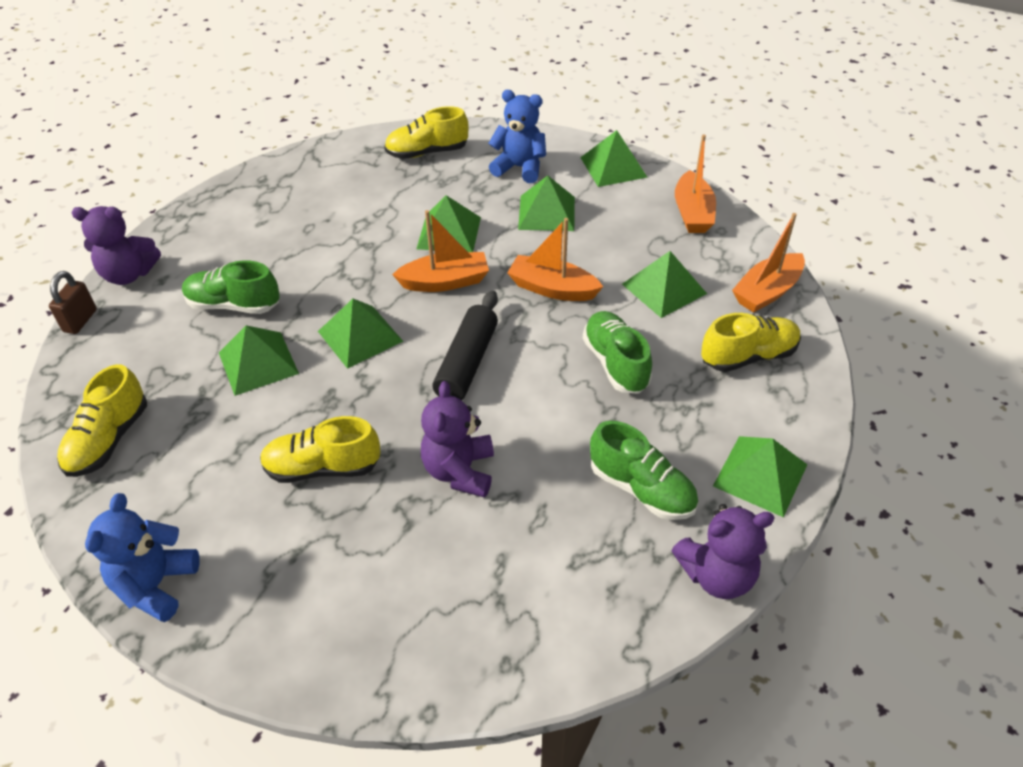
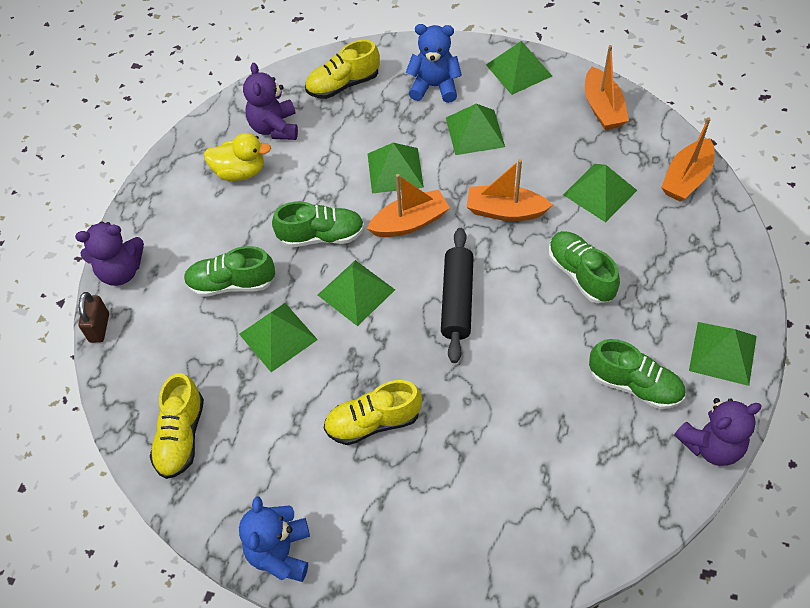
camera: 10 degrees left, 10 degrees up
(290, 209) = (240, 172): none -> yellow duck
(346, 278) = (321, 236): none -> green shoe
(459, 471) = (486, 401): purple teddy bear -> purple teddy bear (274, 127)
(748, 356) = (686, 245): yellow shoe -> none

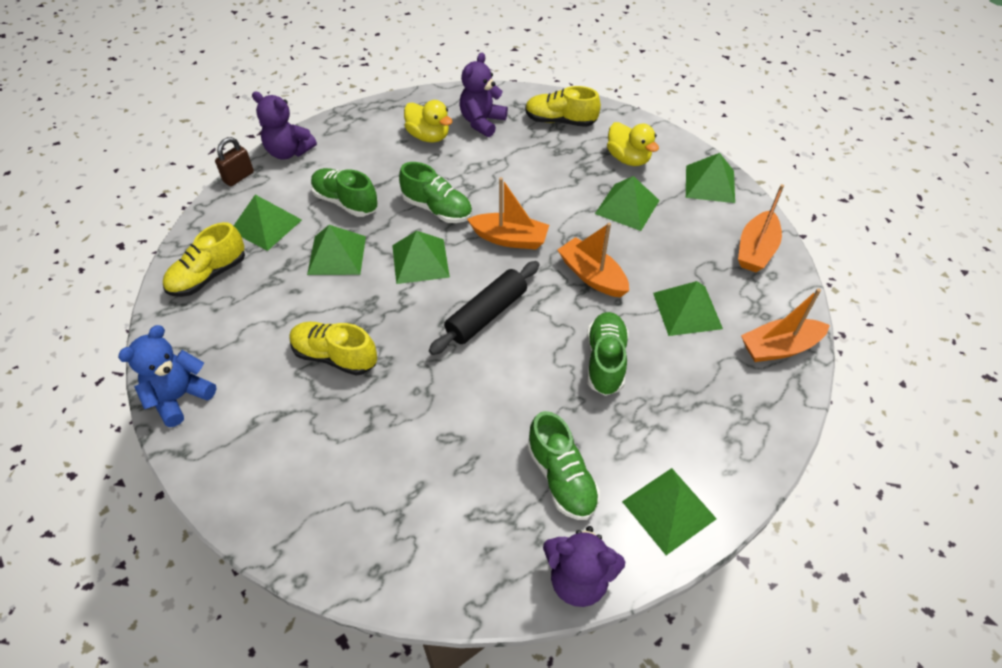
camera: 35 degrees right, 5 degrees down
(395, 170) = (537, 197): green pyramid -> green pyramid (266, 225)
(434, 86) = (628, 159): blue teddy bear -> yellow duck

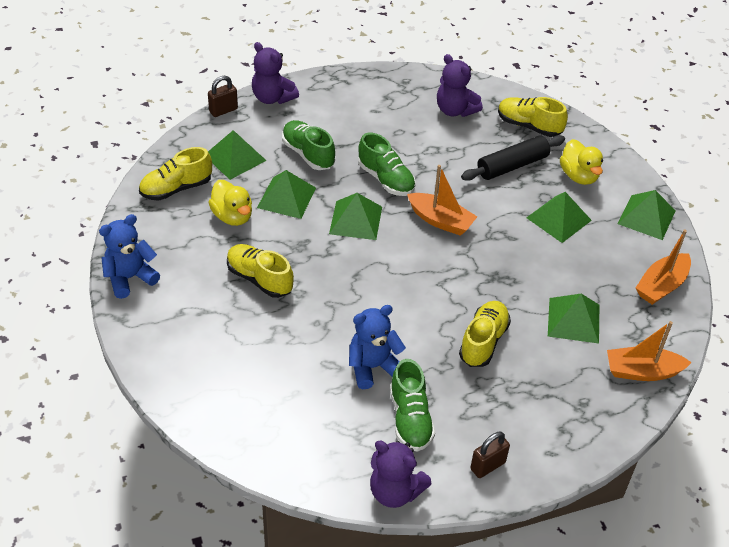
camera: 15 degrees right, 5 degrees down
(428, 136) = (401, 112): yellow duck -> yellow duck (232, 216)
(482, 122) = (455, 110): purple teddy bear -> purple teddy bear turned 90 degrees counterclockwise
(486, 314) = (396, 278): black rolling pin -> black rolling pin (512, 166)
(497, 426) = (373, 367): none -> blue teddy bear
(592, 276) = (501, 270): orange boat -> none
(605, 361) = (483, 341): green shoe -> yellow shoe
(668, 510) = (487, 466): green pyramid -> brown padlock

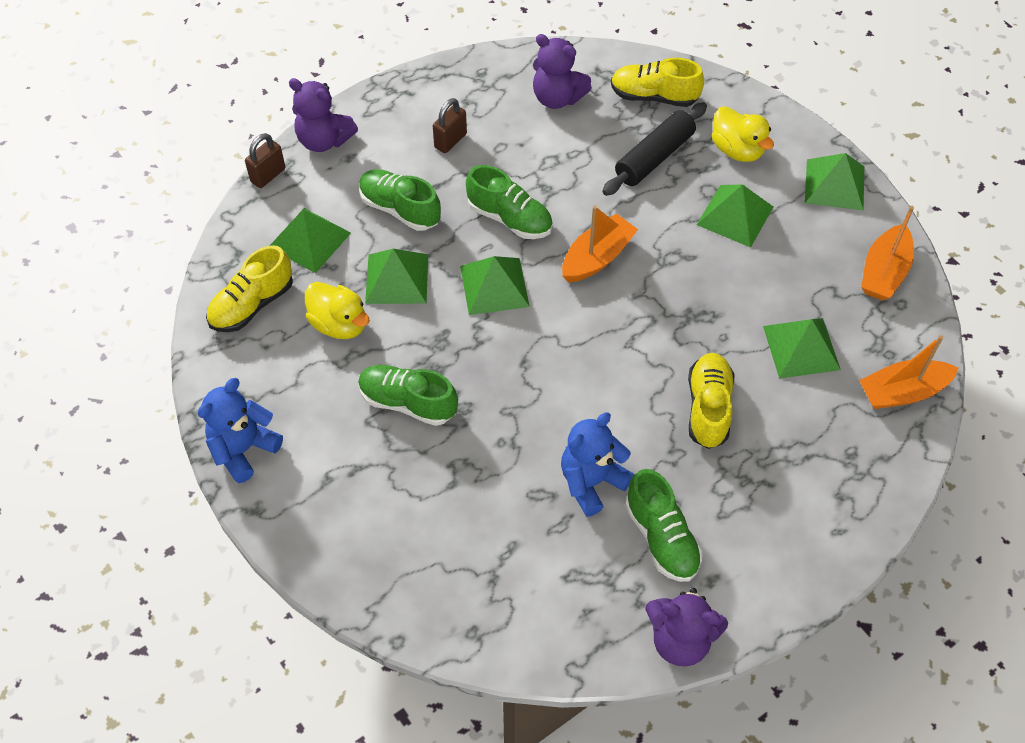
camera: 15 degrees left, 10 degrees up
(259, 279) = (408, 402): yellow shoe -> green shoe
(440, 221) = (597, 258): orange boat -> orange boat turned 60 degrees counterclockwise
(487, 466) = (773, 571): brown padlock -> brown padlock (450, 141)

